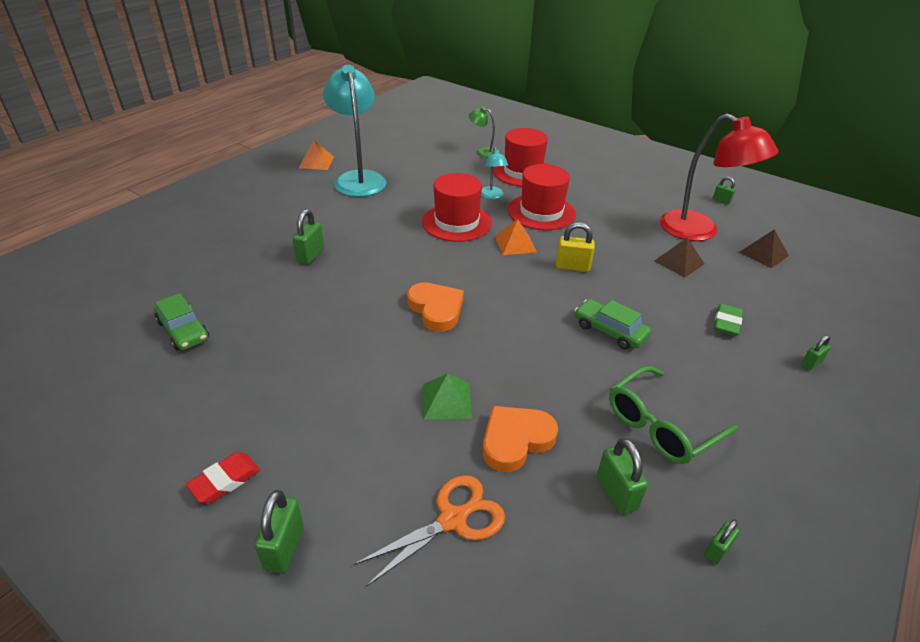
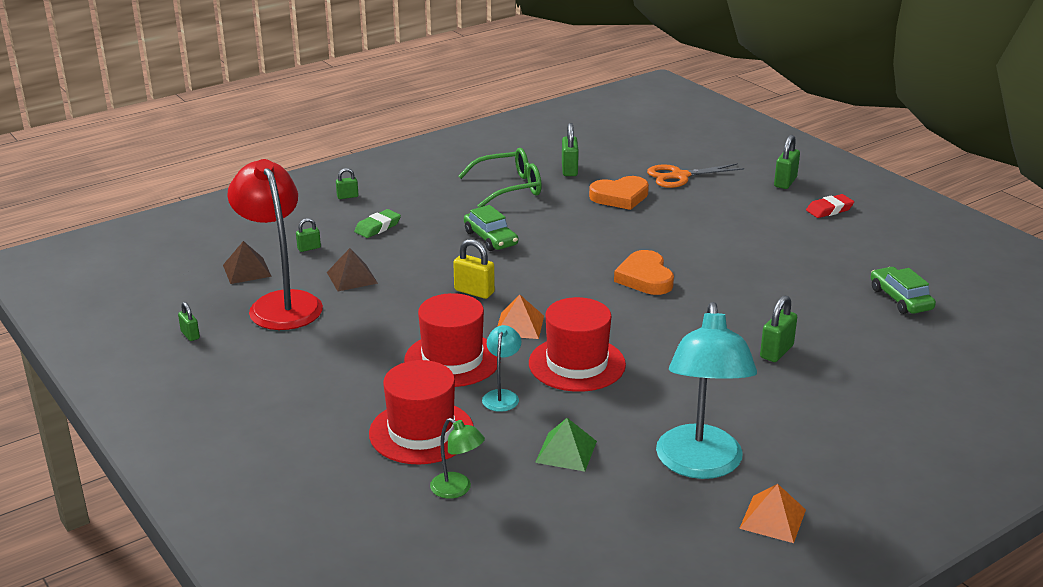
camera: 160 degrees left, 10 degrees down
(446, 400) = (661, 221): green pyramid -> green pyramid (566, 451)
(717, 550) = (531, 147): green padlock -> green padlock (309, 248)

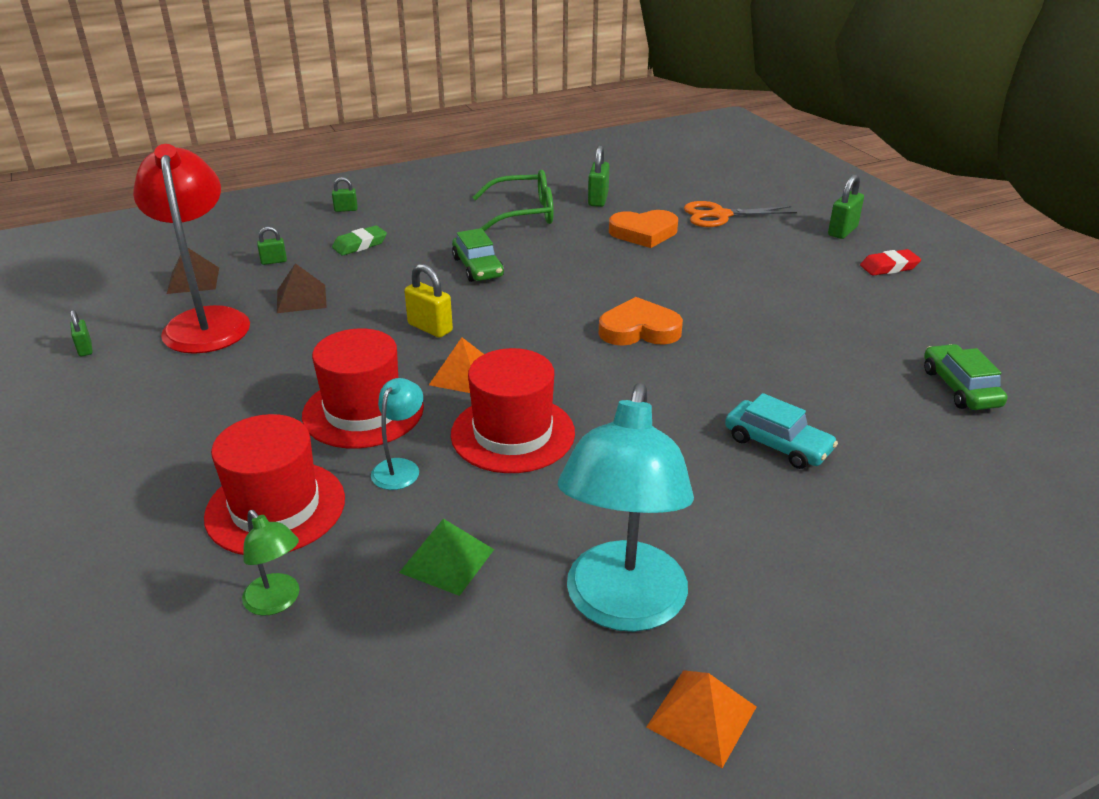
camera: 10 degrees right, 5 degrees up
(645, 278) = (639, 330): orange heart -> orange heart turned 90 degrees clockwise
(776, 352) = (777, 444): green padlock -> turquoise car

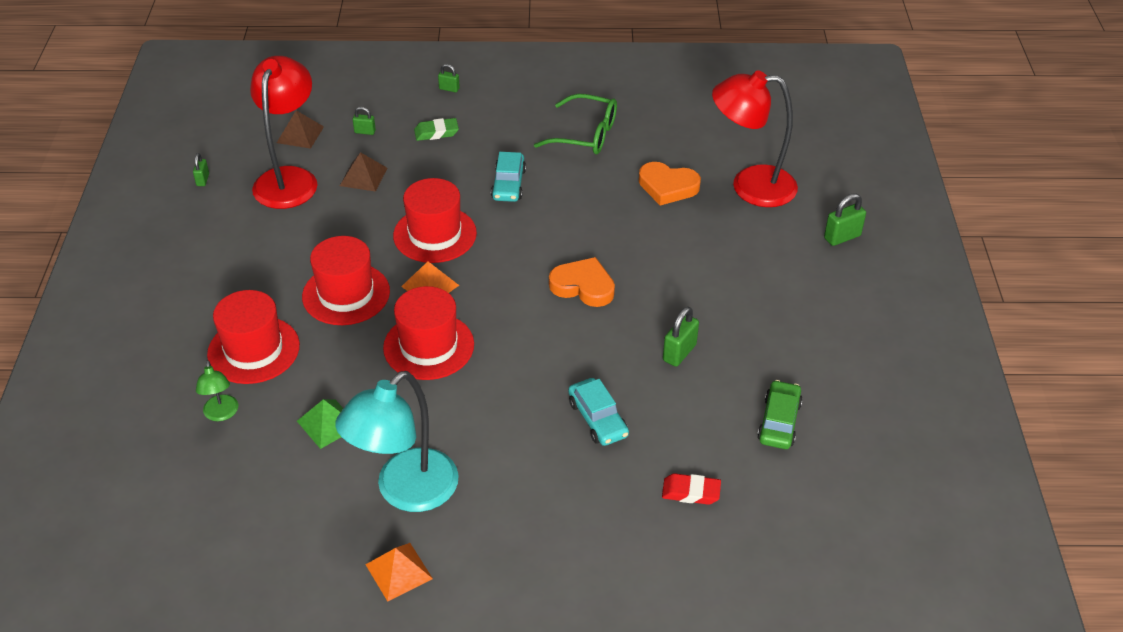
camera: 25 degrees right, 10 degrees up
(400, 467) = (342, 347): turquoise lamp -> none
(430, 328) = (435, 234): yellow padlock -> red hat
(477, 267) = (508, 184): green car -> turquoise car
(598, 199) = (660, 136): green padlock -> green padlock (679, 353)
(720, 215) = (750, 186): orange scissors -> red lamp
(889, 267) = (843, 289): red eraser -> red eraser (691, 492)

